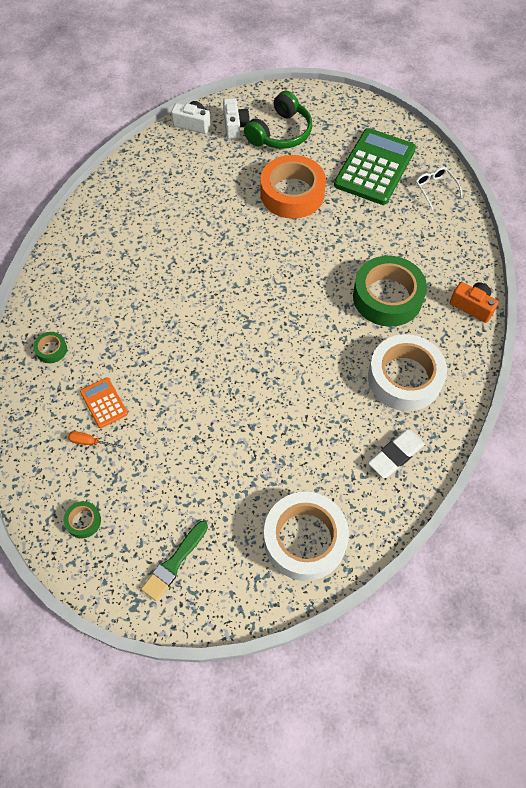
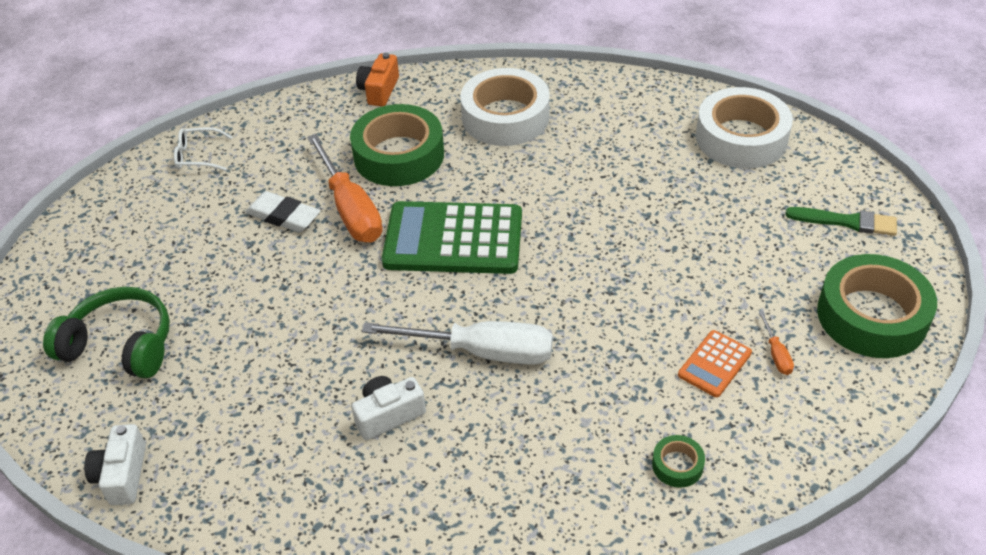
camera: 110 degrees left, 15 degrees down
(83, 521) = (872, 316): green tape -> green tape, size x2.35
(184, 287) = (482, 351): none -> white screwdriver
(235, 126) = (115, 411): white camera -> white camera (388, 415)
(292, 193) = (253, 291): orange tape -> none
(343, 256) = (350, 209): none -> orange screwdriver
(375, 167) = (172, 220): green calculator -> green calculator (453, 239)
(396, 455) = (603, 102): white eraser -> white eraser (283, 216)
(435, 189) = (198, 156): white glasses -> white glasses turned 45 degrees clockwise

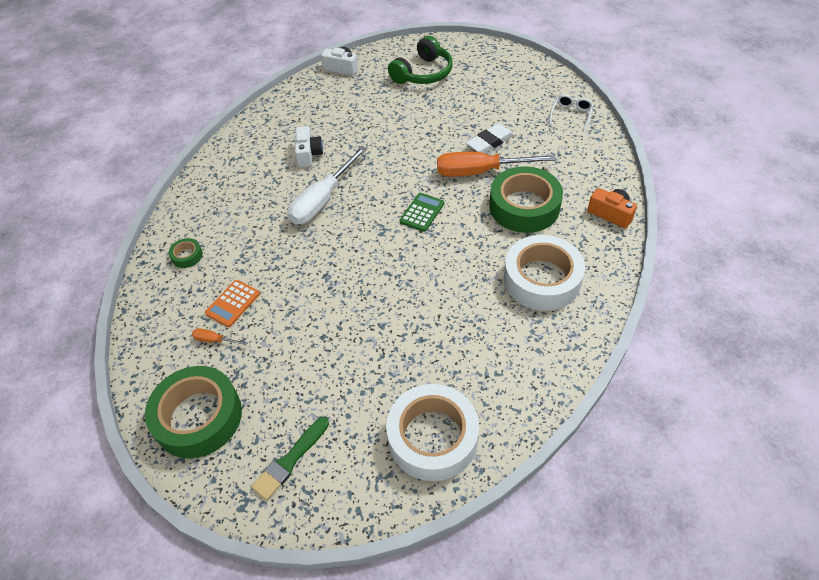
camera: 115 degrees right, 5 degrees up
(453, 239) = (422, 212): green calculator -> green calculator, size x0.47
(714, 364) = (233, 303): orange calculator -> orange calculator turned 120 degrees counterclockwise

